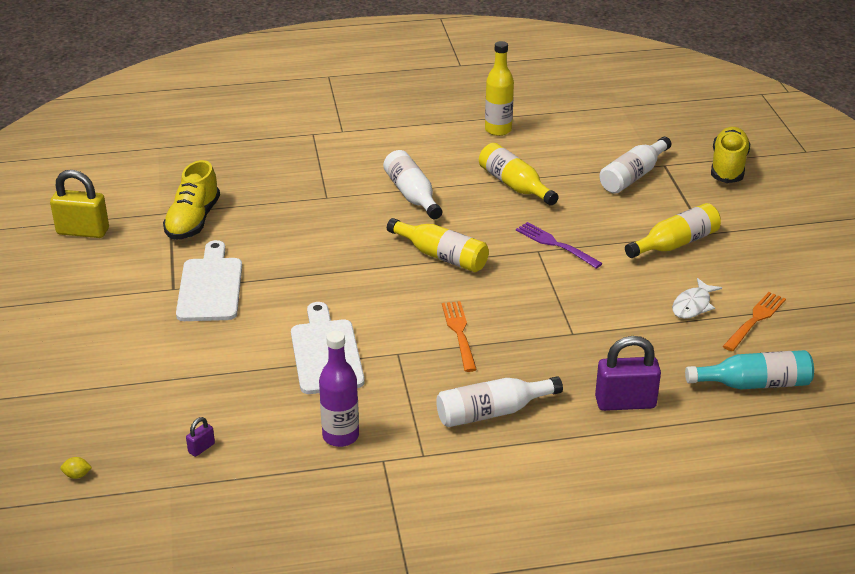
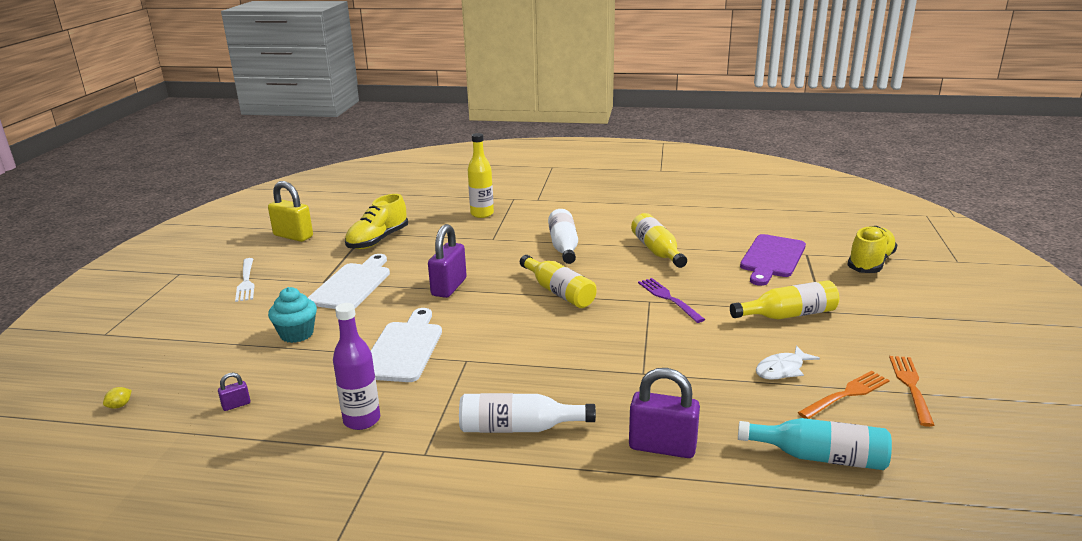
camera: 20 degrees right, 10 degrees down
(77, 475) = (120, 406): yellow lemon -> yellow lemon turned 75 degrees counterclockwise
(80, 304) = (246, 281): none -> white fork
(197, 358) = (296, 334): none -> turquoise cupcake
(321, 270) = (449, 287): none -> purple padlock
(459, 333) = (533, 354): orange fork -> orange fork (911, 387)
(498, 130) = (666, 213): yellow bottle -> yellow bottle (482, 214)
(633, 176) = (772, 258): white bottle -> purple cutting board

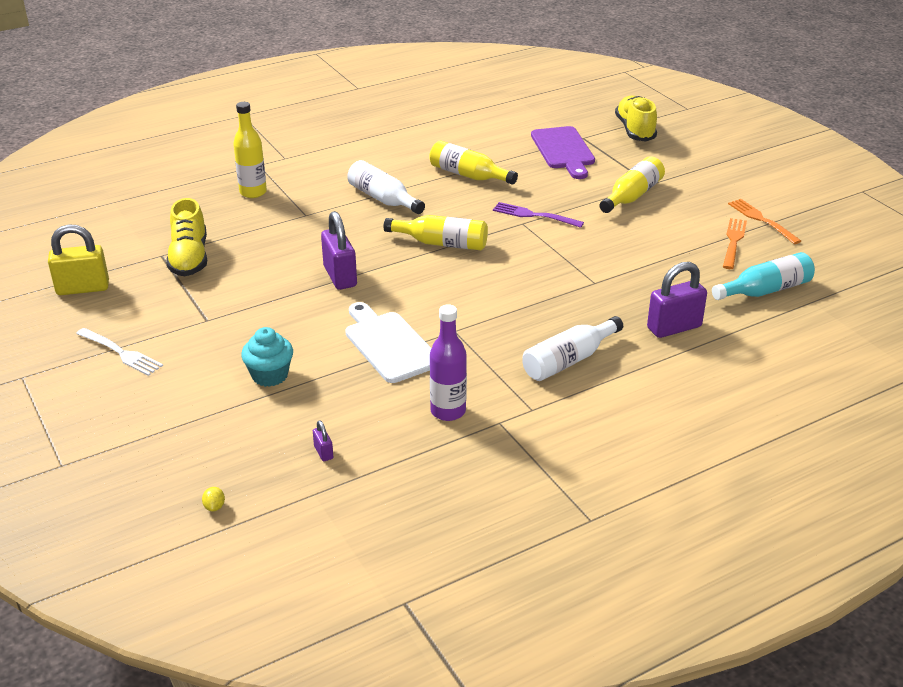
camera: 40 degrees left, 10 degrees up
(236, 405) = (323, 452): purple padlock -> purple padlock turned 45 degrees counterclockwise
(352, 285) = (243, 311): white cutting board -> none
(782, 369) = (677, 240): white fish -> none

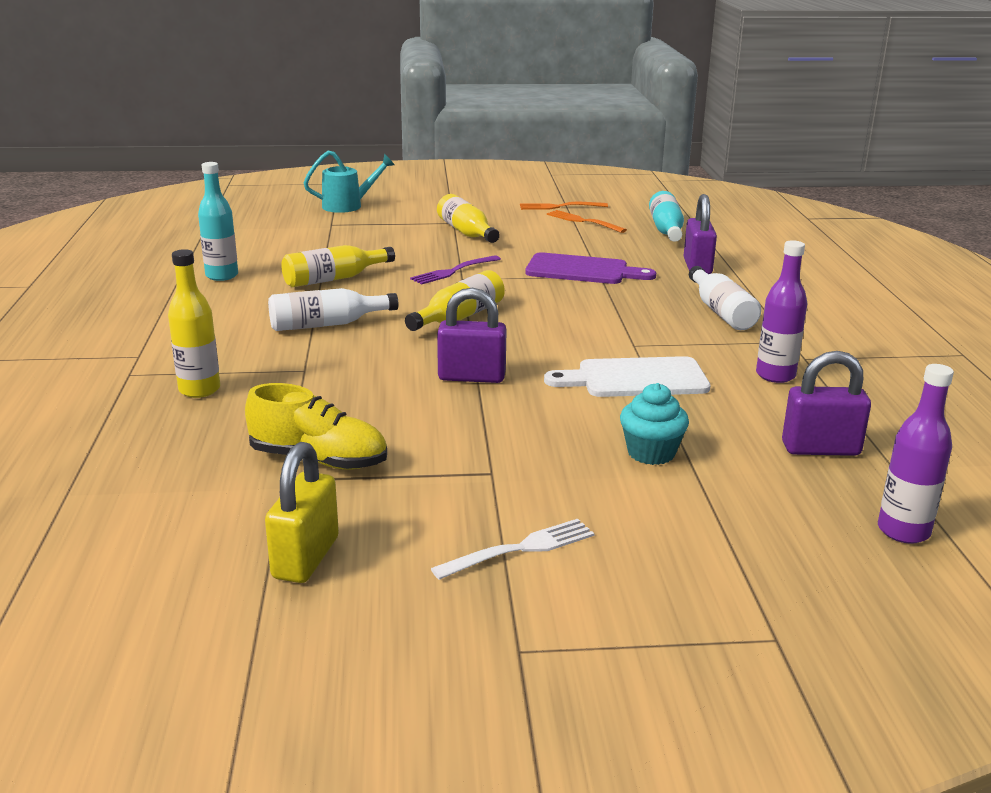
camera: 65 degrees left, 10 degrees down
(214, 506) = (903, 531): yellow lemon -> purple bottle
(323, 452) = (820, 449): purple padlock -> purple padlock, size x2.23
(433, 136) = (222, 276): none -> turquoise bottle
(563, 150) = (344, 235): purple cutting board -> purple cutting board (582, 270)
(635, 130) = (348, 206): yellow shoe -> turquoise watering can

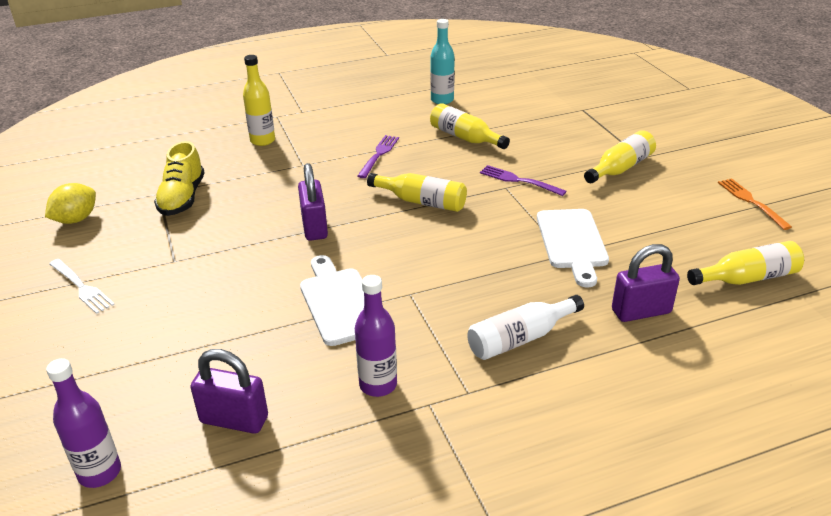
camera: 75 degrees right, 10 degrees up
(306, 558) = (76, 219): yellow padlock -> yellow lemon
(326, 324) = (379, 155): white bottle -> purple fork
(348, 206) = (634, 105): turquoise watering can -> none
(582, 270) = (572, 242): purple cutting board -> white cutting board
(583, 221) = (718, 222): orange fork -> none
(651, 453) = (211, 325): turquoise cupcake -> none
(666, 230) = (747, 278): turquoise bottle -> yellow bottle
(820, 449) = (234, 419): purple padlock -> purple padlock turned 60 degrees counterclockwise

